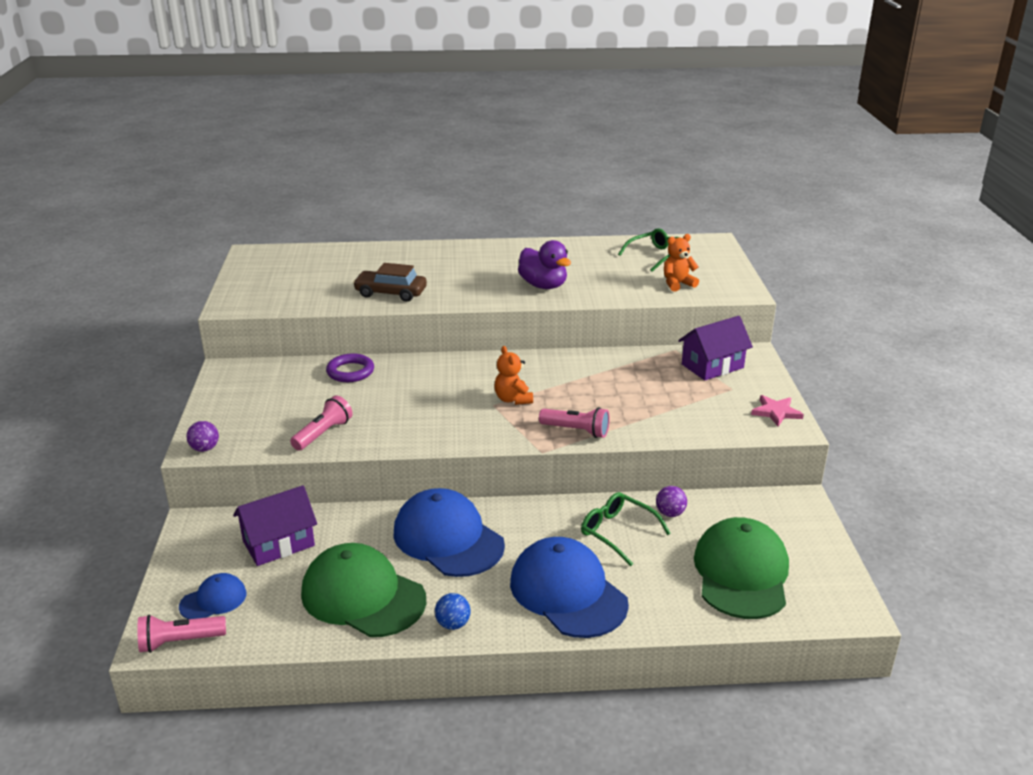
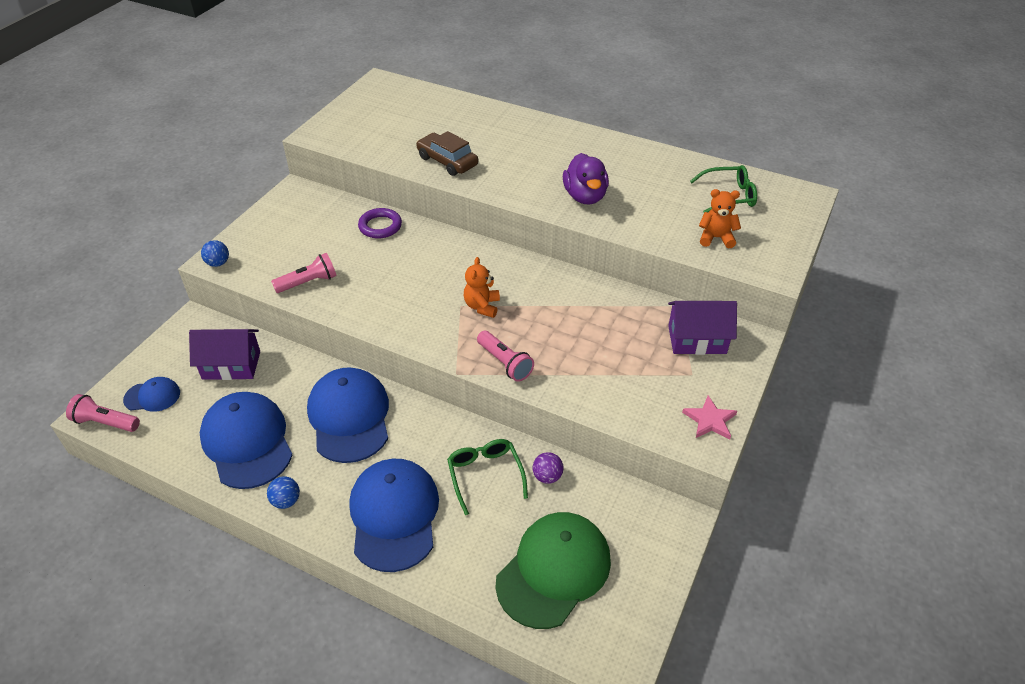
camera: 30 degrees right, 15 degrees up
(205, 449) = (218, 263): purple ball -> blue ball
(363, 596) = (247, 442): green cap -> blue cap

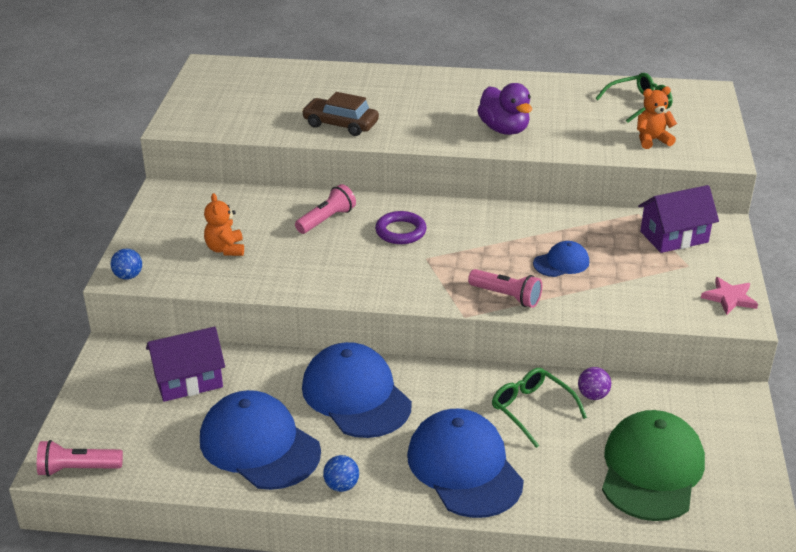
camera: 20 degrees left, 10 degrees down
(152, 396) = (116, 431): blue cap -> blue cap (561, 263)
(308, 282) = (247, 272): pink flashlight -> pink flashlight (326, 220)
(380, 226) = (288, 206): purple ring -> purple ring (400, 231)
(482, 306) = (448, 254): orange teddy bear -> orange teddy bear (225, 249)

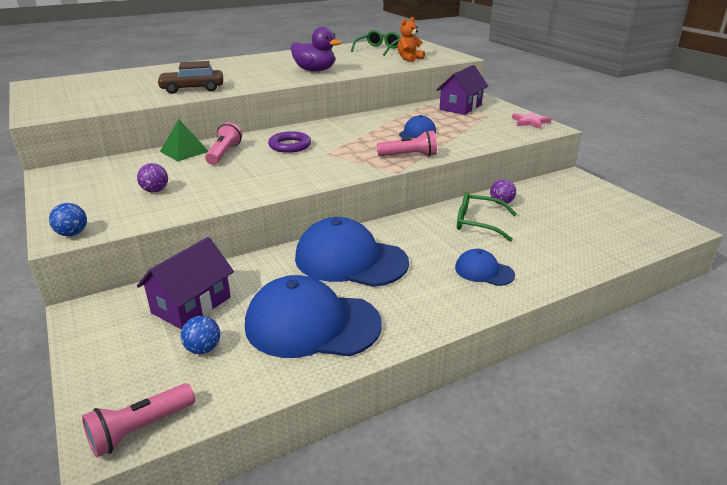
camera: 35 degrees left, 5 degrees down
(225, 249) = (155, 191): orange teddy bear -> purple ball
(294, 202) = (184, 151): none -> green pyramid
(341, 486) = (415, 322): blue ball -> blue ball (203, 349)
(464, 467) = (484, 271): blue cap -> blue cap, size x0.50
(651, 470) = (588, 226): green cap -> none

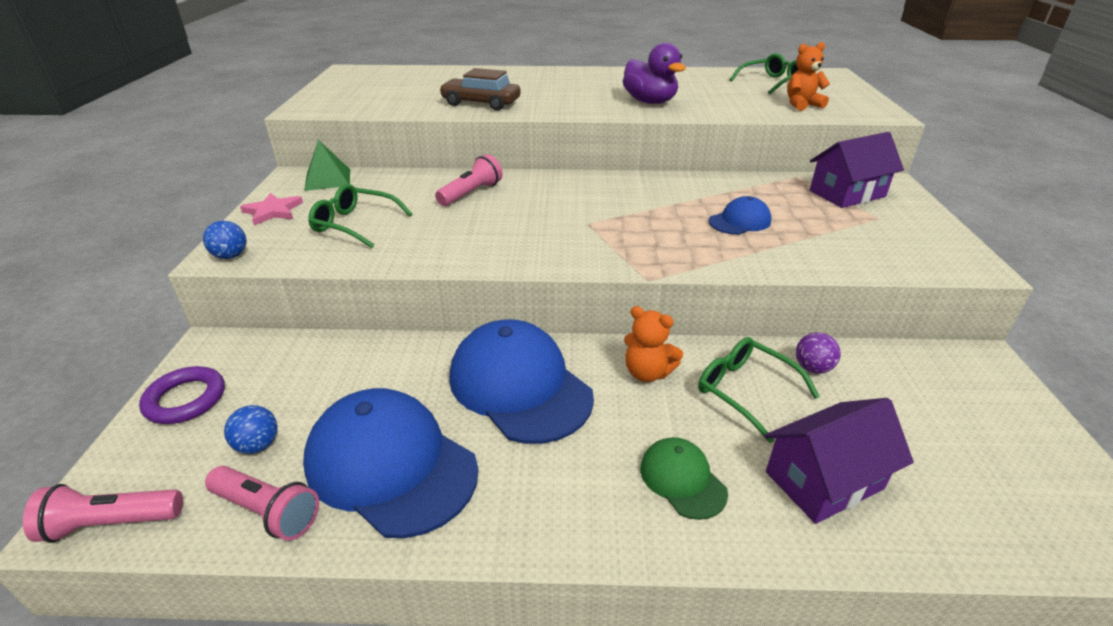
camera: 30 degrees right, 5 degrees up
(155, 191) = (355, 224): purple ball -> green glasses
(184, 151) = (435, 180): green pyramid -> green pyramid (327, 179)
(191, 305) = (302, 379): purple house -> purple house (824, 480)
(290, 145) = (554, 200): purple ring -> purple ring (185, 399)
(409, 156) = (691, 256): pink flashlight -> pink flashlight (267, 511)
(419, 230) = (647, 373): none -> orange teddy bear
(484, 271) = (682, 480): blue cap -> green cap
(530, 122) = (945, 246): pink star -> pink star (273, 211)

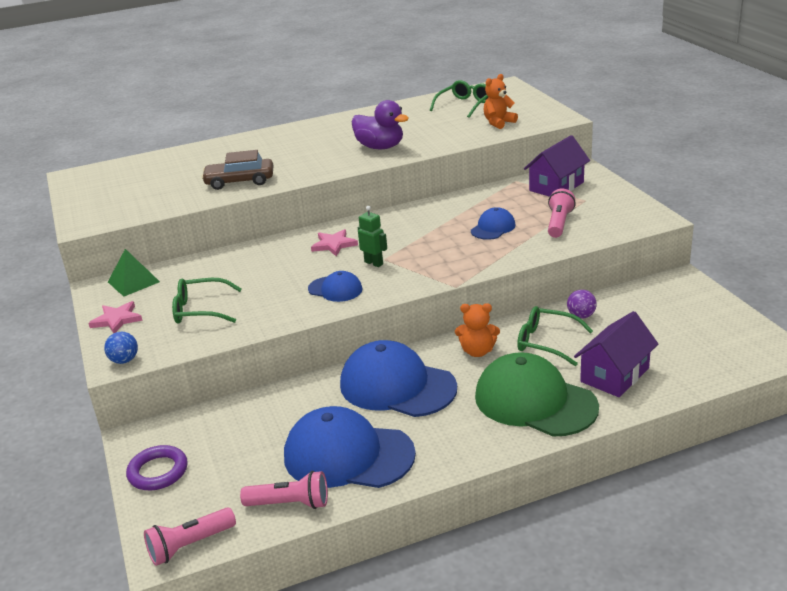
camera: 20 degrees left, 5 degrees down
(258, 445) = (245, 476): blue ball -> none
(471, 193) = (272, 260): pink flashlight -> pink flashlight (559, 223)
(507, 242) = (335, 289): none -> blue cap
(546, 194) = (334, 244): none -> pink star
(572, 224) = (374, 263): none -> green robot
(682, 480) = (535, 401): green cap -> green cap, size x2.01

